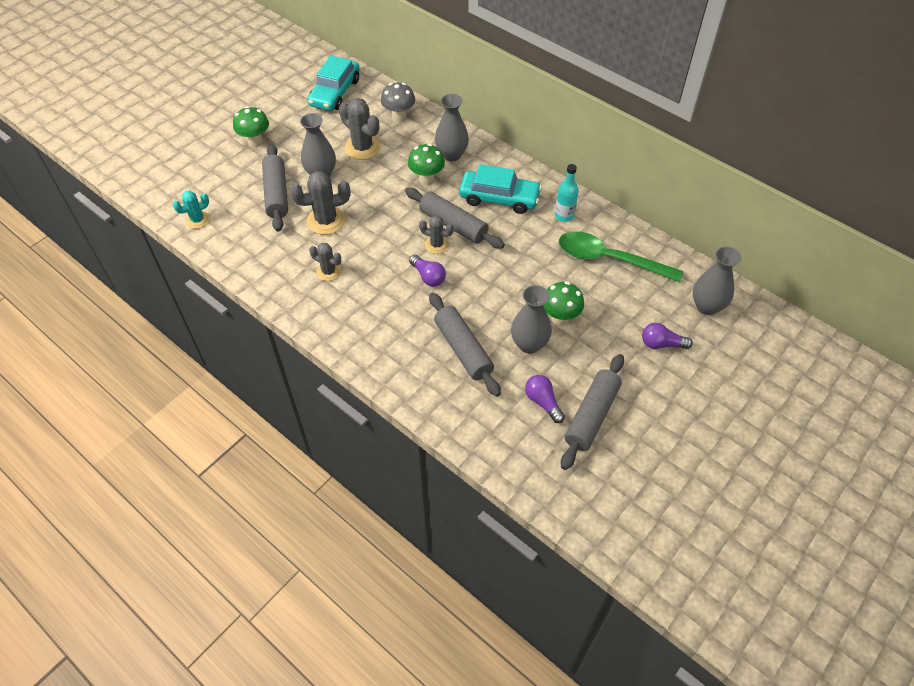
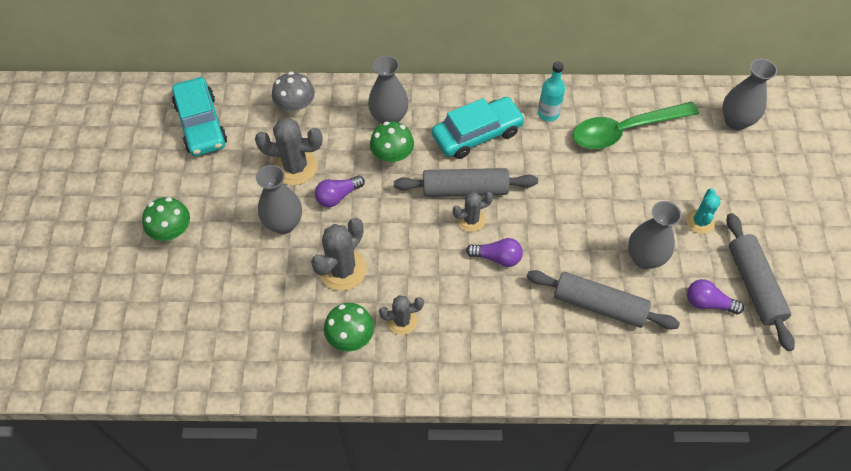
camera: 40 degrees left, 5 degrees up
(197, 220) = (207, 365): turquoise cactus -> turquoise cactus (700, 221)
(277, 194) = (261, 276): grey rolling pin -> none
(560, 318) = (643, 215): green mushroom -> green mushroom (351, 339)
(661, 344) = (738, 180): purple light bulb -> purple light bulb (338, 196)

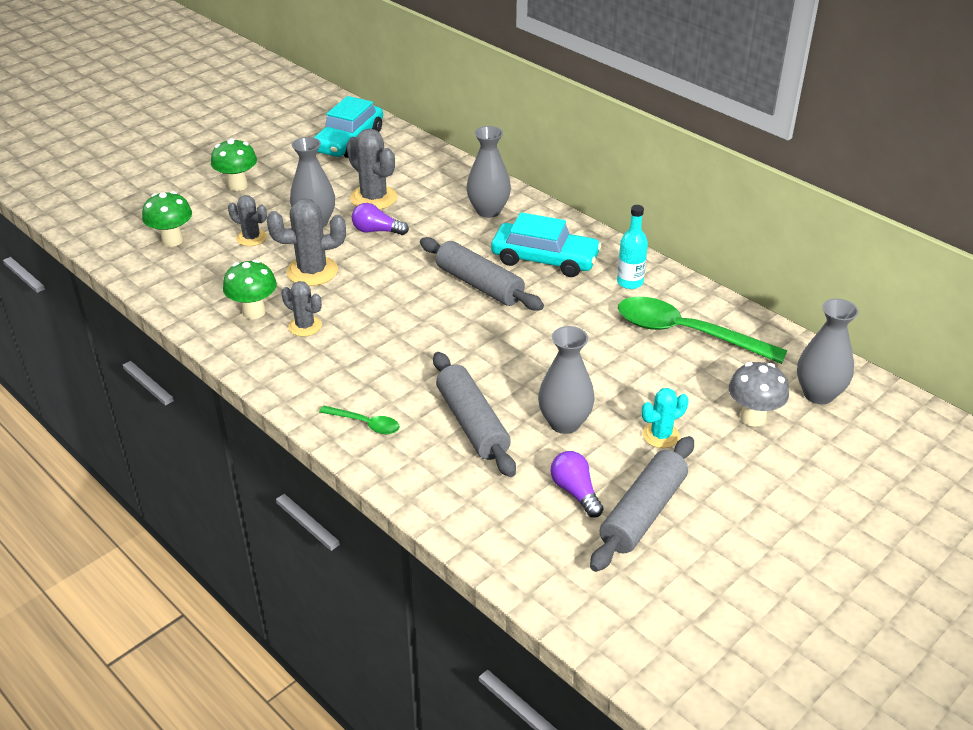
camera: 45 degrees right, 20 degrees down
(296, 110) = (426, 169): grey mushroom -> grey mushroom (753, 417)
(392, 159) = (452, 235): green mushroom -> green mushroom (172, 240)
(471, 220) = (454, 305): grey cactus -> grey cactus (251, 238)
(497, 257) = (437, 339): purple light bulb -> none
(542, 363) = (366, 424): none -> green spoon

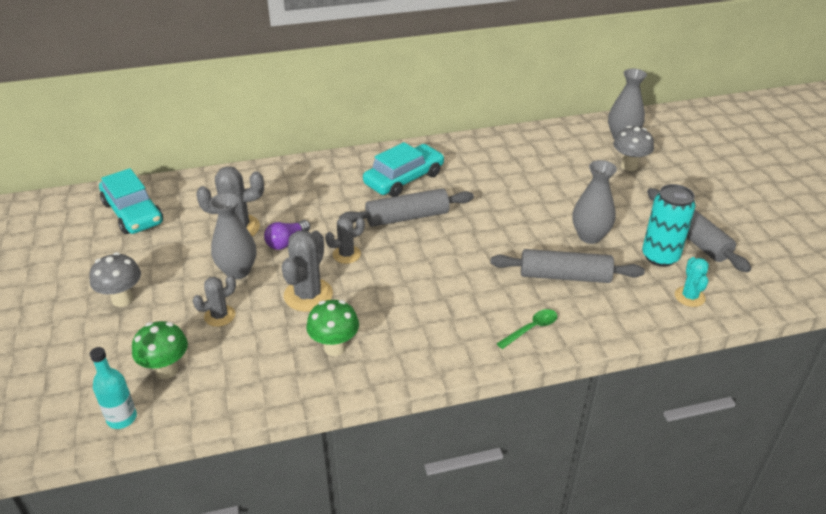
camera: 60 degrees left, 0 degrees up
(238, 185) = (122, 299): green mushroom -> grey mushroom
(305, 326) = (381, 323): grey cactus -> grey cactus (346, 254)
(488, 211) = (318, 181): grey vase -> none
(575, 492) = (660, 257): purple light bulb -> turquoise can
(630, 282) = (462, 156): turquoise bottle -> turquoise bottle (122, 418)
(661, 435) = (625, 204): turquoise cactus -> turquoise cactus (689, 297)
(686, 333) = (533, 157): green spoon -> none

